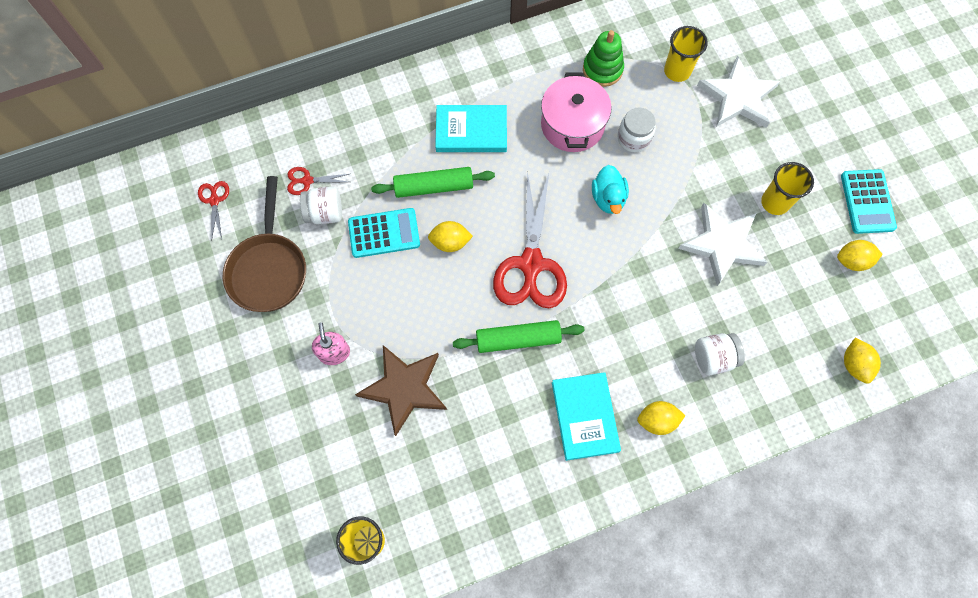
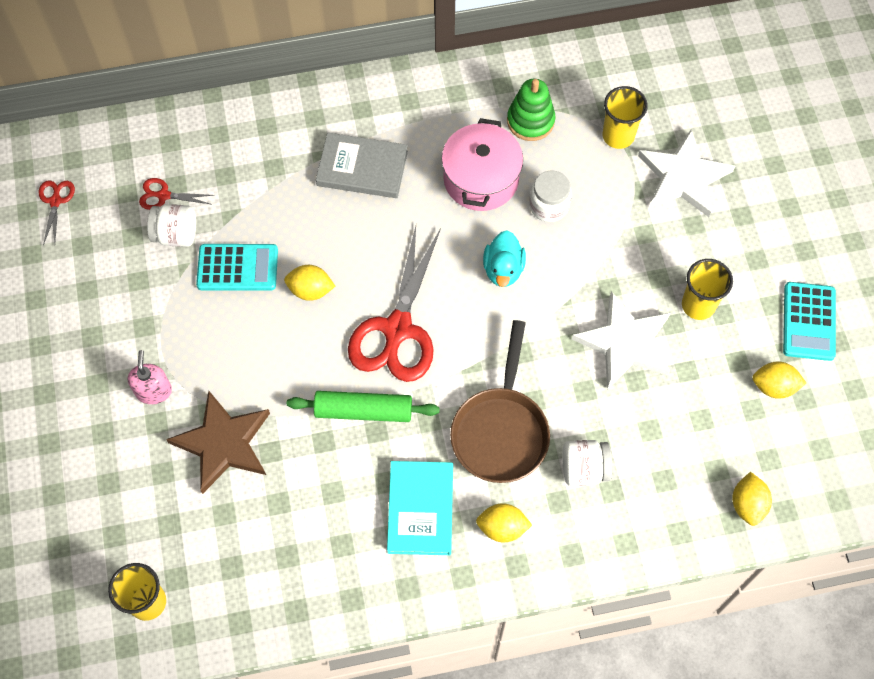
camera: 10 degrees right, 5 degrees down
(269, 269) = (100, 287): brown pan -> brown pan (501, 431)
(434, 187) = (305, 224): green rolling pin -> none
(471, 131) = (362, 168): turquoise book -> grey book

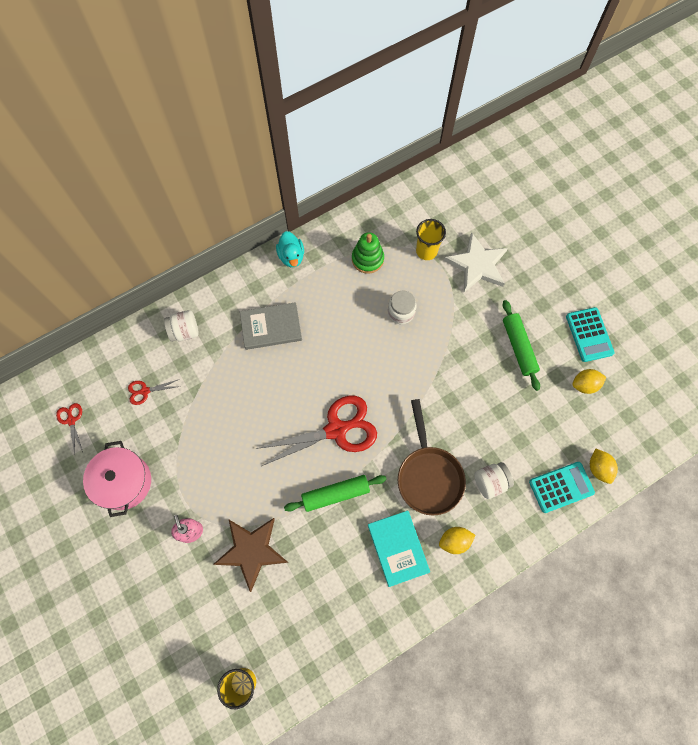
camera: 20 degrees left, 5 degrees up
(176, 235) = (164, 416): white jar -> white jar (185, 331)
(237, 268) = (214, 425): turquoise calculator -> turquoise calculator (561, 487)
(310, 290) = (269, 423): yellow lemon -> none
(397, 329) = (336, 430): red scissors -> red scissors turned 105 degrees counterclockwise
(481, 179) = (351, 309): pink pot -> pink pot (124, 482)
(503, 269) = (388, 365): turquoise duck -> turquoise duck (291, 256)
(624, 343) = (483, 388): white star -> none
(698, 305) = (518, 347): yellow cup -> green rolling pin

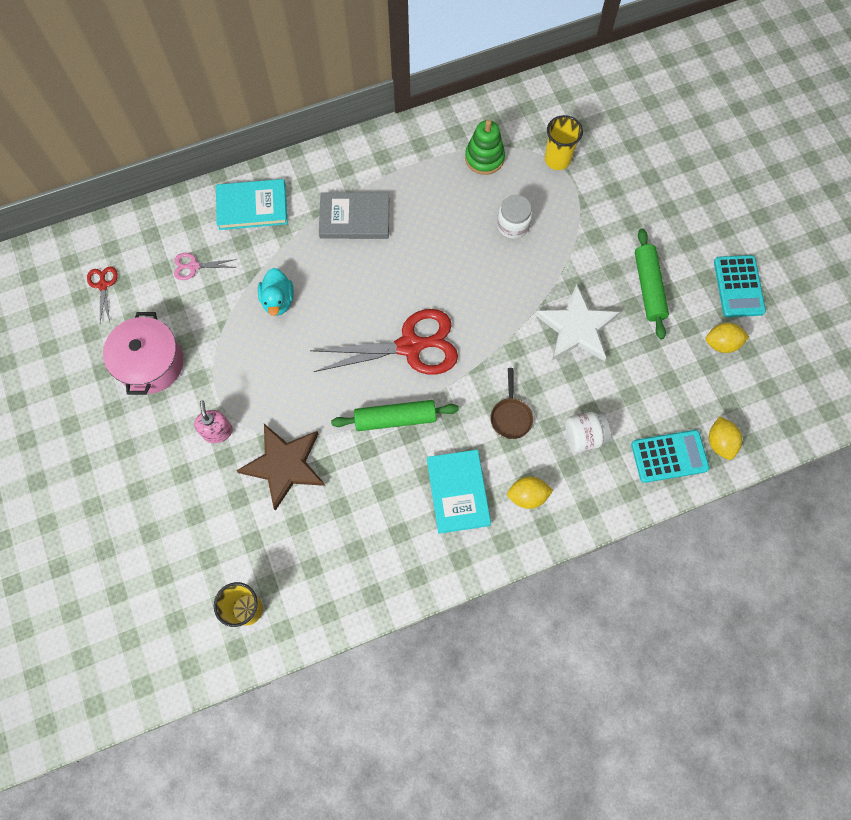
camera: 10 degrees right, 0 degrees up
(145, 391) = (194, 266): red scissors -> pink scissors
(185, 331) = (252, 207): white jar -> turquoise book
(291, 256) = (394, 141): turquoise duck -> turquoise duck (278, 300)
(429, 475) = (511, 416): brown pan -> brown pan, size x0.52
(477, 265) = (616, 185): white star -> white star (576, 327)

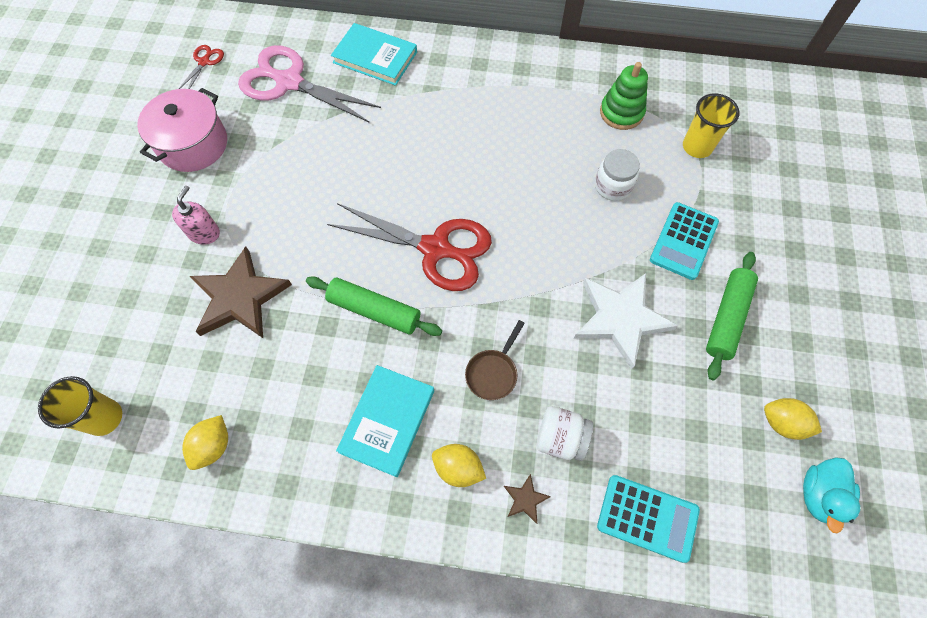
camera: 30 degrees right, 5 degrees down
(194, 266) = (289, 82): pink scissors -> pink scissors, size x2.26
(278, 300) = (341, 146): turquoise duck -> turquoise duck (819, 495)
(354, 218) = (460, 108): grey book -> none
(584, 490) = (525, 499): none -> brown star
(720, 442) = (719, 537): yellow lemon -> yellow lemon (213, 446)
(738, 286) = (836, 370): turquoise calculator -> turquoise calculator (683, 241)

